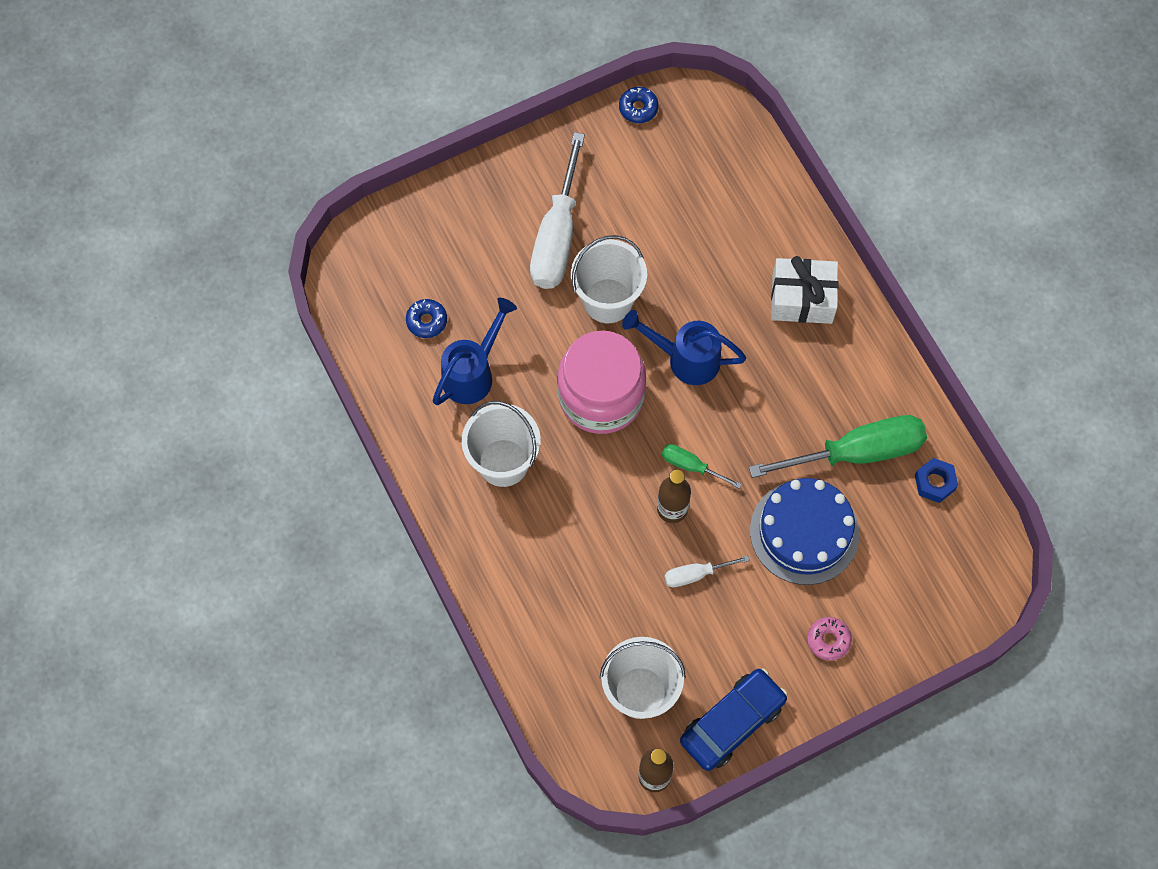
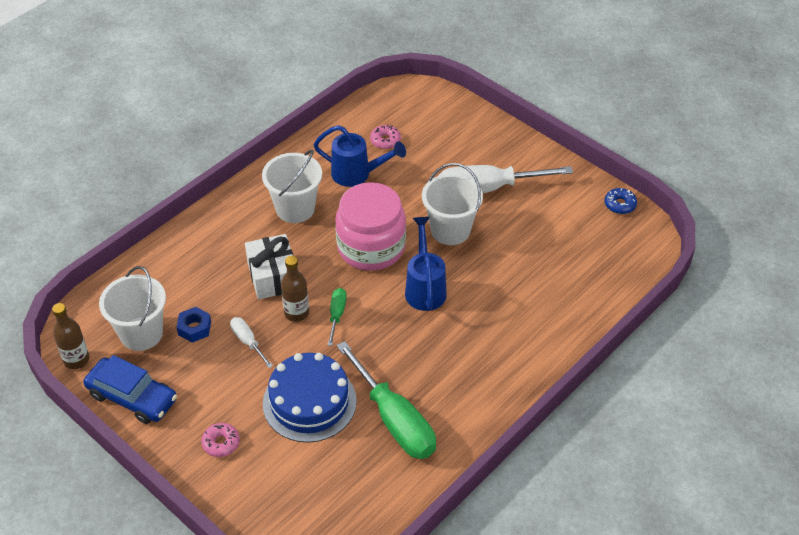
camera: 70 degrees right, 20 degrees down
(426, 321) = (385, 141): blue donut -> pink donut
(802, 299) = (514, 347): white gift -> white gift (273, 276)
(934, 482) = (390, 483): blue nut -> blue nut (194, 328)

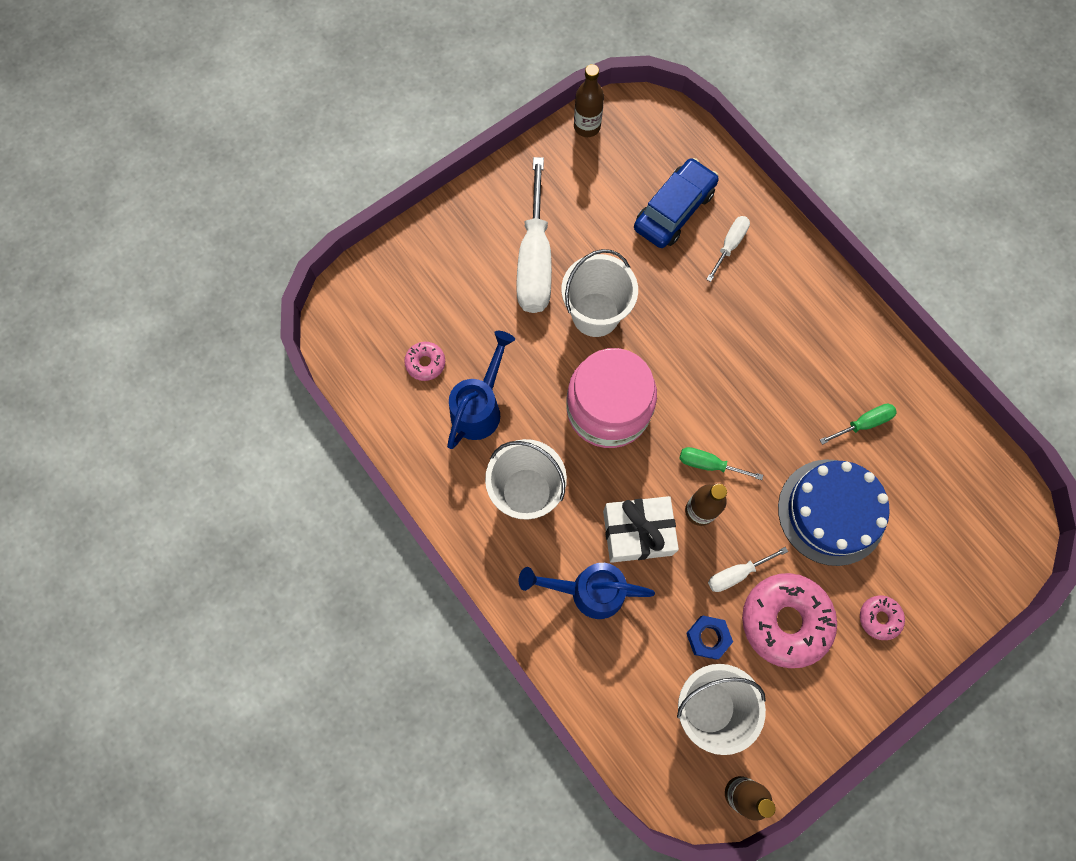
camera: 80 degrees left, 25 degrees up
(132, 397) = (805, 721): blue car -> blue car (674, 210)
(212, 377) = (785, 621): none -> pink donut
(394, 420) = (863, 423): green screwdriver -> green screwdriver, size x0.47
(425, 287) = (680, 359): blue watering can -> blue watering can (587, 591)
(539, 310) = (729, 245): none -> white screwdriver
(620, 204) = (587, 127): blue donut -> brown bottle

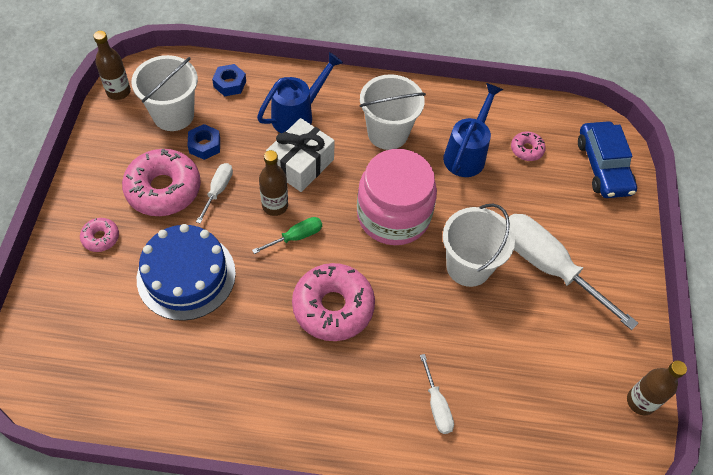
camera: 130 degrees right, 15 degrees down
(480, 407) = (467, 153): blue watering can -> blue watering can turned 135 degrees counterclockwise
(619, 695) = (230, 84): none -> blue nut
(674, 210) = (505, 394): blue car -> blue car (603, 166)
(735, 378) = (333, 307): none -> pink donut
(863, 423) = (212, 355): green screwdriver -> none

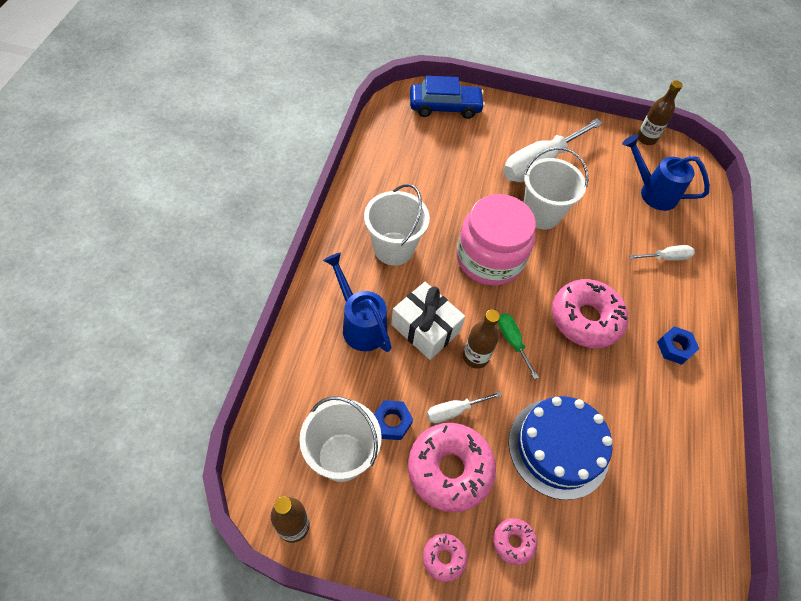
camera: 85 degrees left, 0 degrees up
(218, 190) = (454, 411): white screwdriver -> white screwdriver turned 45 degrees counterclockwise
(230, 84) = (303, 390): blue nut -> blue nut (674, 348)
(467, 153) = (424, 192): blue watering can -> blue watering can (652, 192)
(526, 149) = (423, 150): pink donut -> pink donut (444, 558)

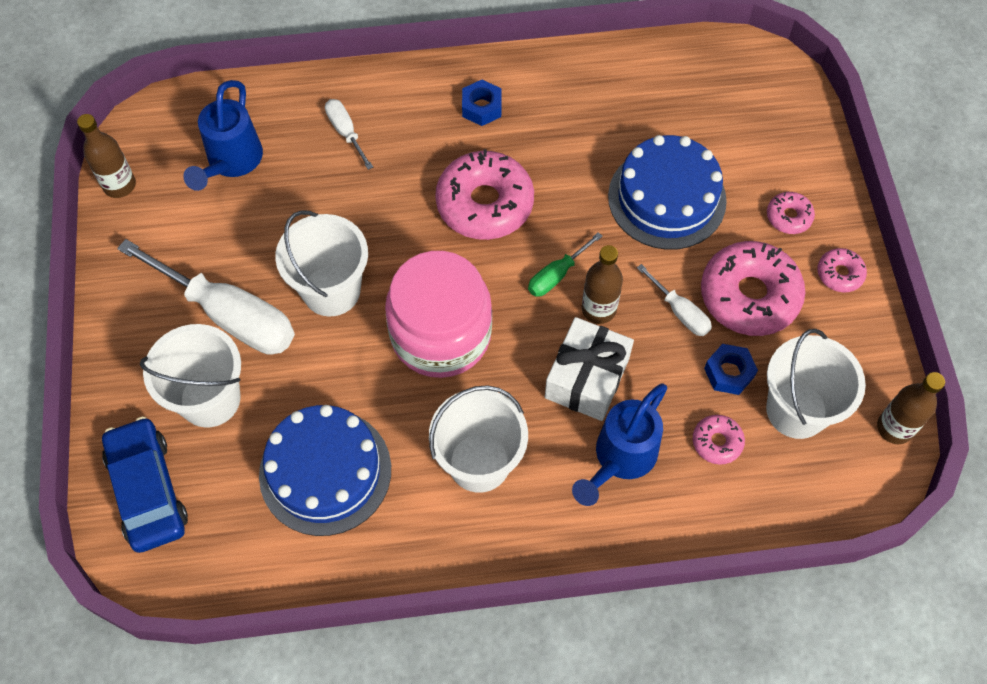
camera: 105 degrees left, 5 degrees up
(343, 389) = (717, 442): none -> pink donut
(422, 177) = (325, 471): none -> blue cake
(488, 142) = (210, 399): none -> white bucket

